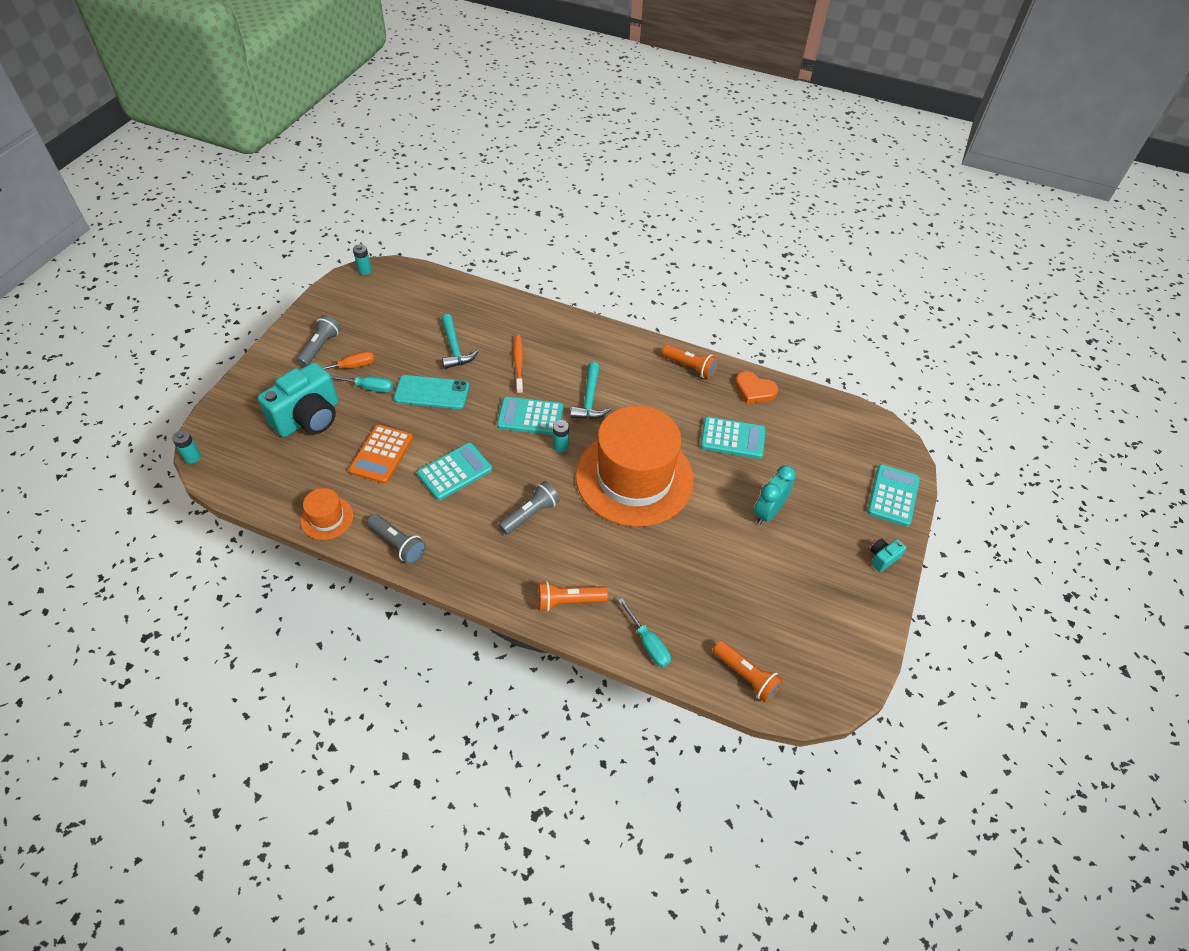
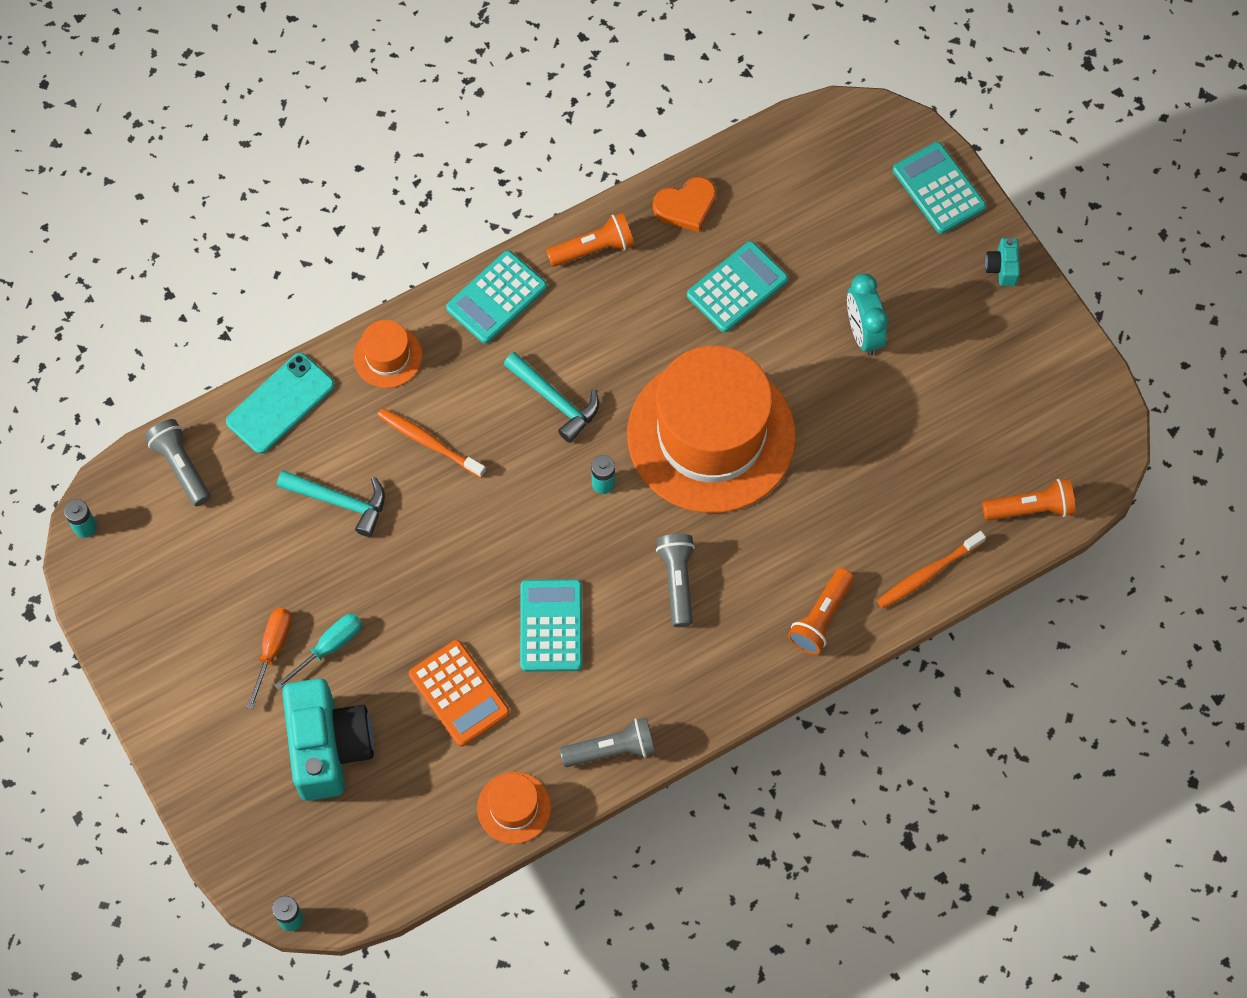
camera: 50 degrees left, 15 degrees up
(320, 347) = (204, 667): grey flashlight -> grey flashlight (181, 466)
(432, 392) = (398, 576): turquoise phone -> turquoise phone (280, 403)
(530, 417) = (530, 487): turquoise calculator -> turquoise calculator (496, 298)
(551, 324) = (388, 356): none -> orange hat
(648, 643) = (927, 574): turquoise screwdriver -> orange toothbrush

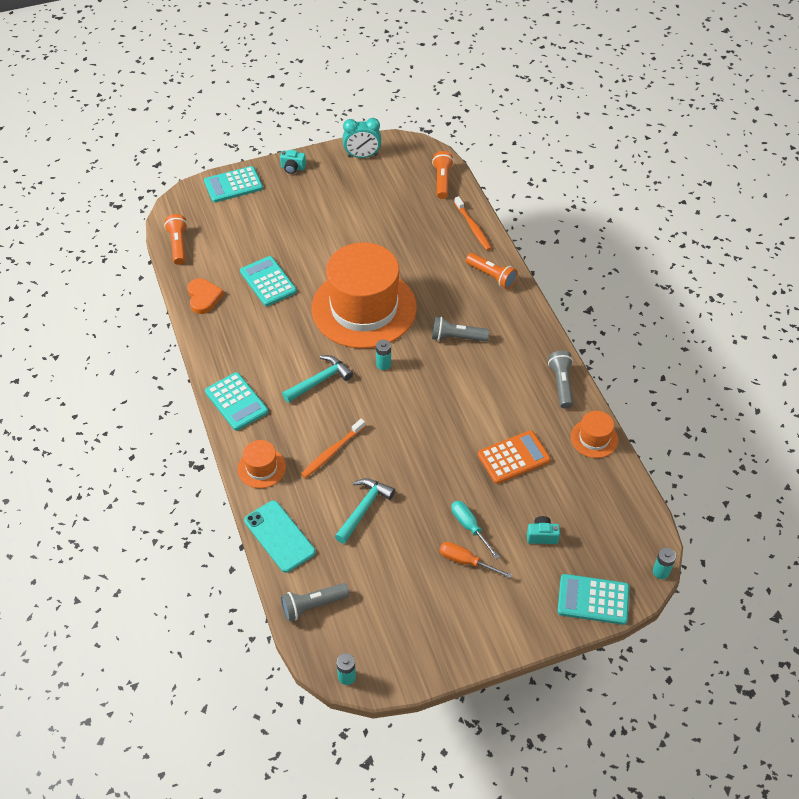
camera: 80 degrees left, 15 degrees down
(328, 747) = (542, 536): turquoise camera -> turquoise camera, size x0.43
(551, 626) = (475, 403): turquoise calculator -> turquoise calculator (593, 599)
(594, 249) = (217, 347): orange flashlight -> orange flashlight (178, 245)
(863, 333) = (316, 231): turquoise clock -> turquoise clock (362, 156)

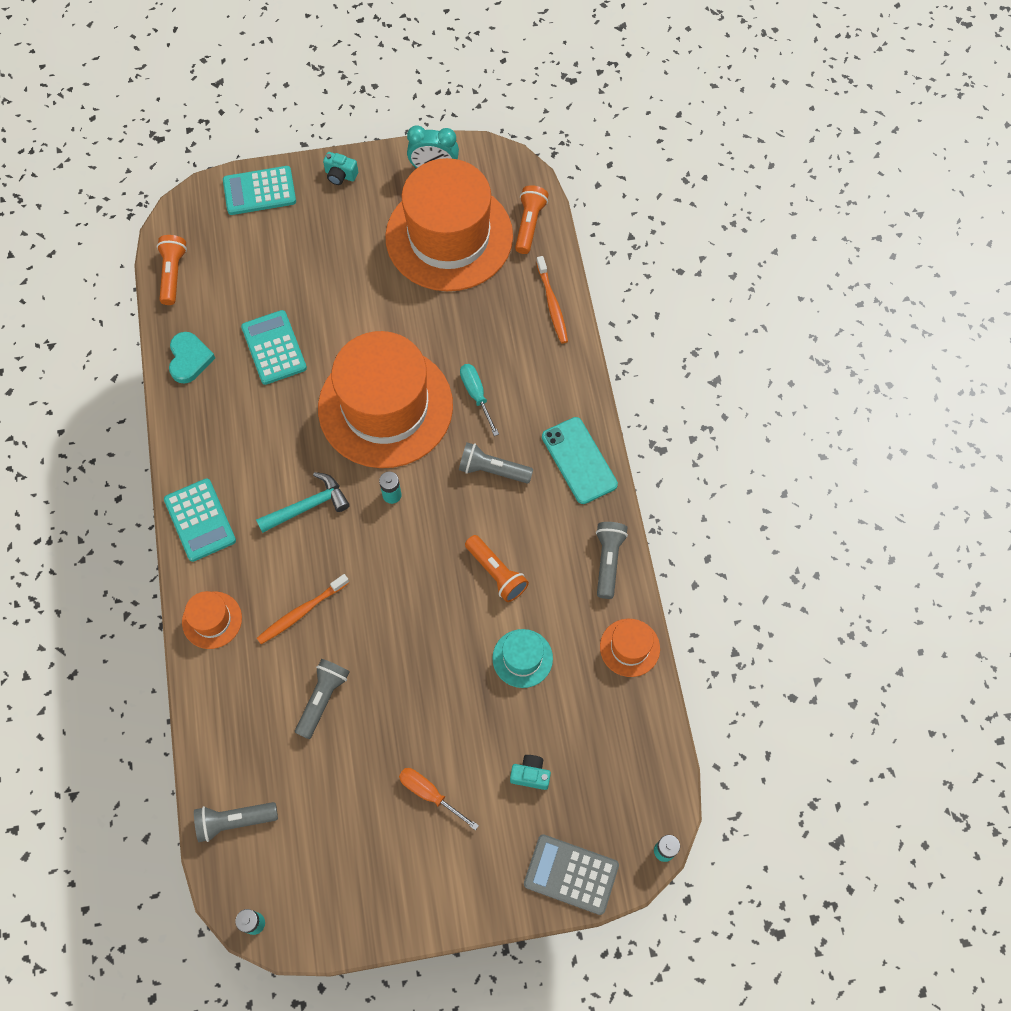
camera: 10 degrees right, 15 degrees up
(203, 297) = (189, 359): orange heart -> turquoise heart
(279, 536) = (214, 719): turquoise phone -> turquoise phone (579, 460)
(363, 509) = (323, 699): turquoise hammer -> grey flashlight
(384, 195) = (449, 236): none -> orange hat
(469, 527) = (445, 747): turquoise screwdriver -> turquoise screwdriver (476, 395)
(492, 276) = (559, 384): orange flashlight -> orange flashlight (496, 573)
(513, 457) = (522, 658): orange calculator -> turquoise hat
(593, 599) = (571, 874): turquoise calculator -> grey calculator

